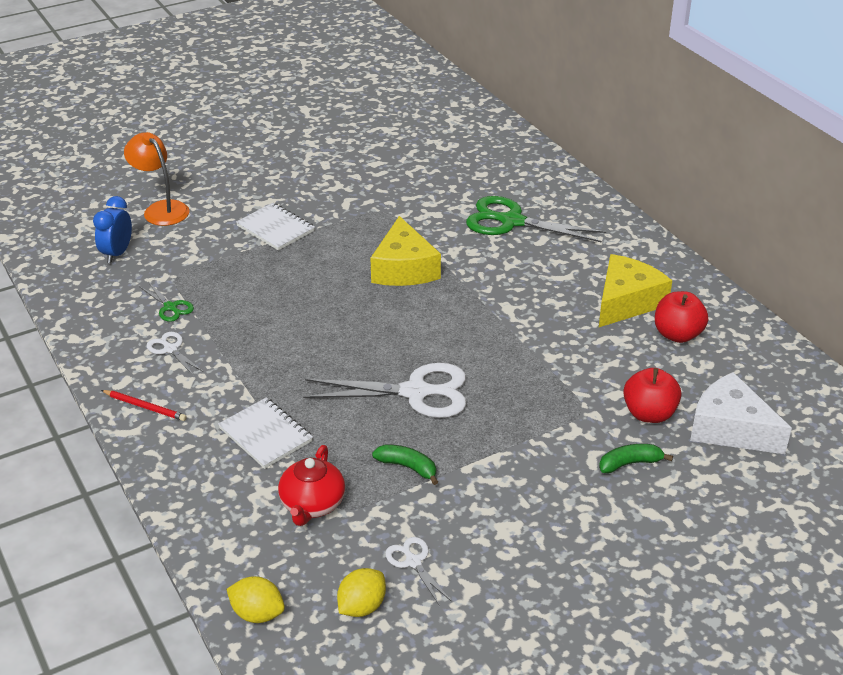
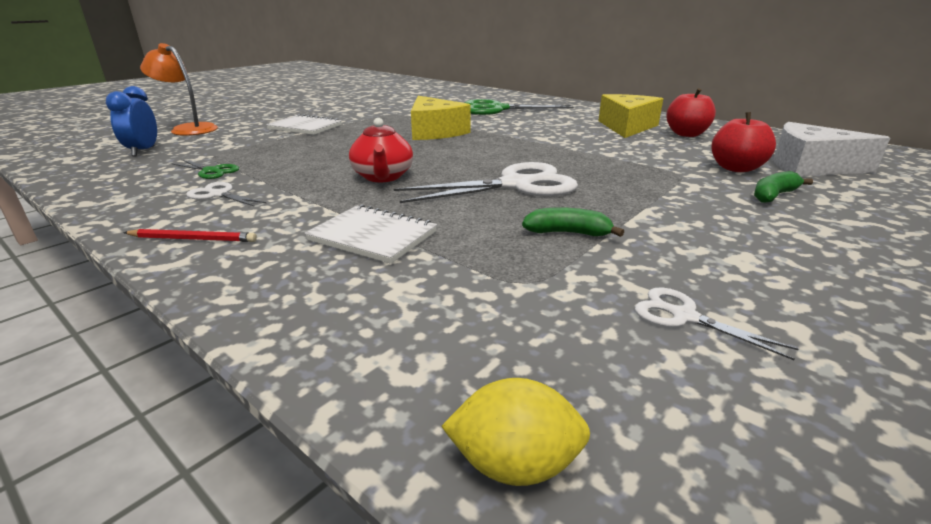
camera: 20 degrees left, 10 degrees down
(312, 505) = (484, 286): red teapot -> red teapot (383, 177)
(362, 607) = (683, 395): yellow lemon -> none

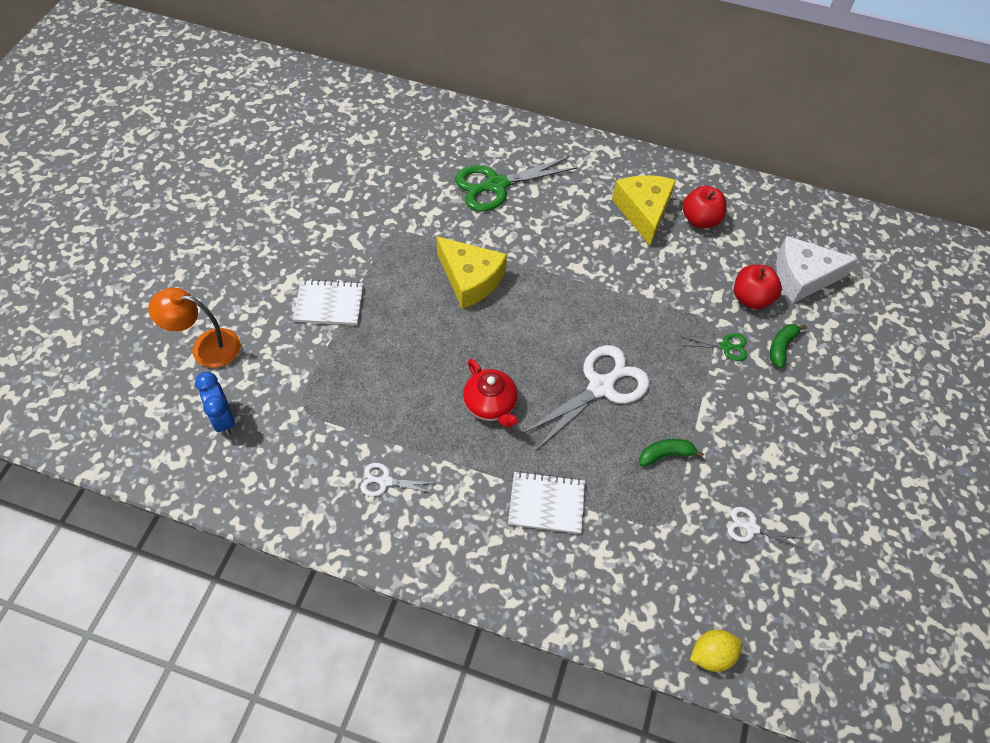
camera: 25 degrees left, 30 degrees up
(193, 239) = (431, 550): red pencil -> none
(211, 171) = (336, 441): green scissors -> green scissors (725, 346)

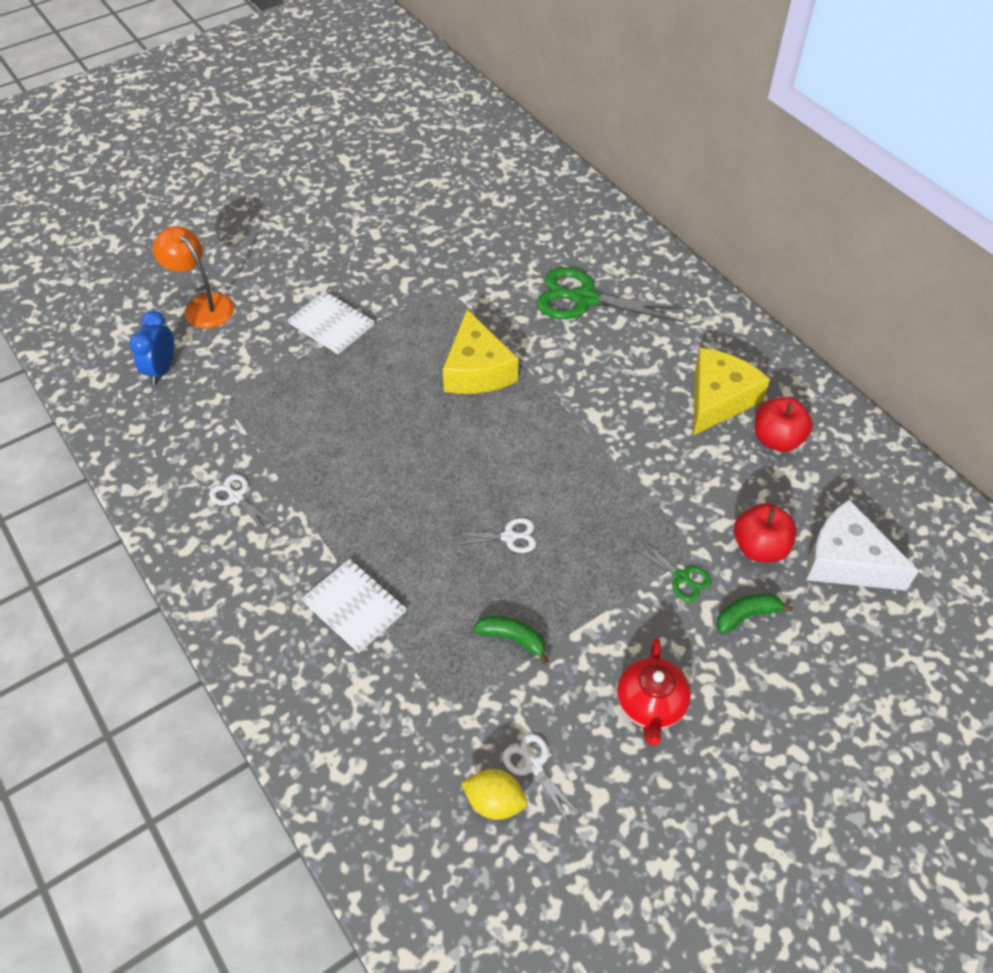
camera: 40 degrees right, 5 degrees down
(490, 405) = (388, 489): red teapot -> red teapot (650, 705)
(601, 387) = (509, 537): white scissors -> white scissors, size x0.48
(711, 654) = (374, 850): yellow lemon -> yellow lemon (494, 802)

